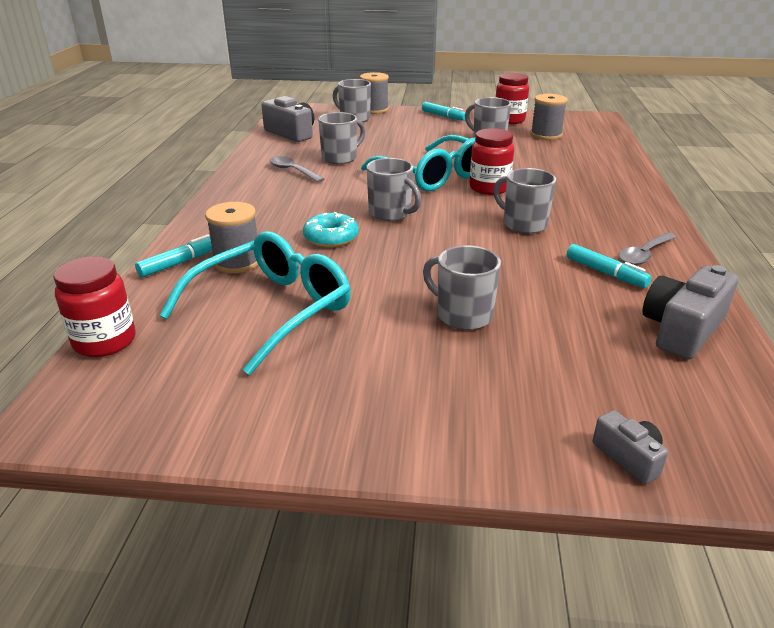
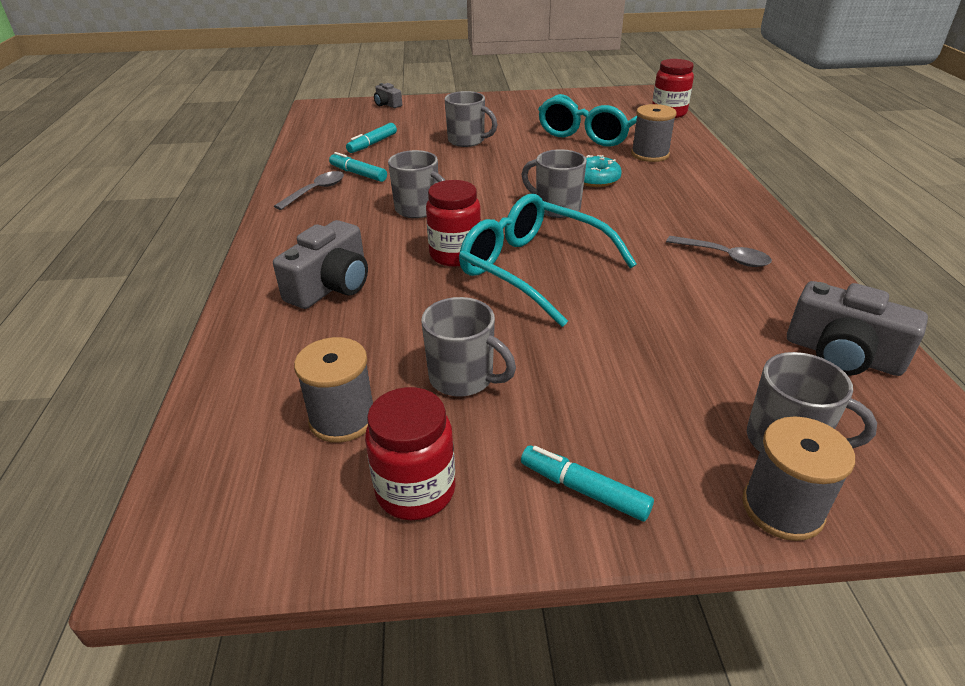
camera: 170 degrees right, 5 degrees up
(179, 263) = (692, 150): turquoise marker -> turquoise marker (372, 144)
(340, 158) = (686, 292): grey mug -> none
(681, 330) = (326, 146): grey camera -> grey camera (331, 286)

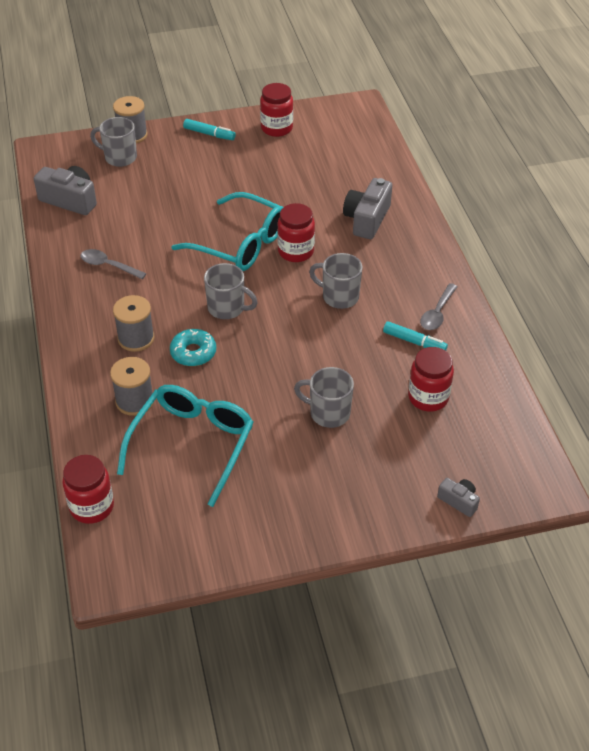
camera: 170 degrees right, 10 degrees up
(342, 419) = (319, 150): grey spool -> grey spool (136, 338)
(372, 144) = (428, 397): turquoise marker -> red jar
(463, 378) = (268, 172): grey mug -> none

